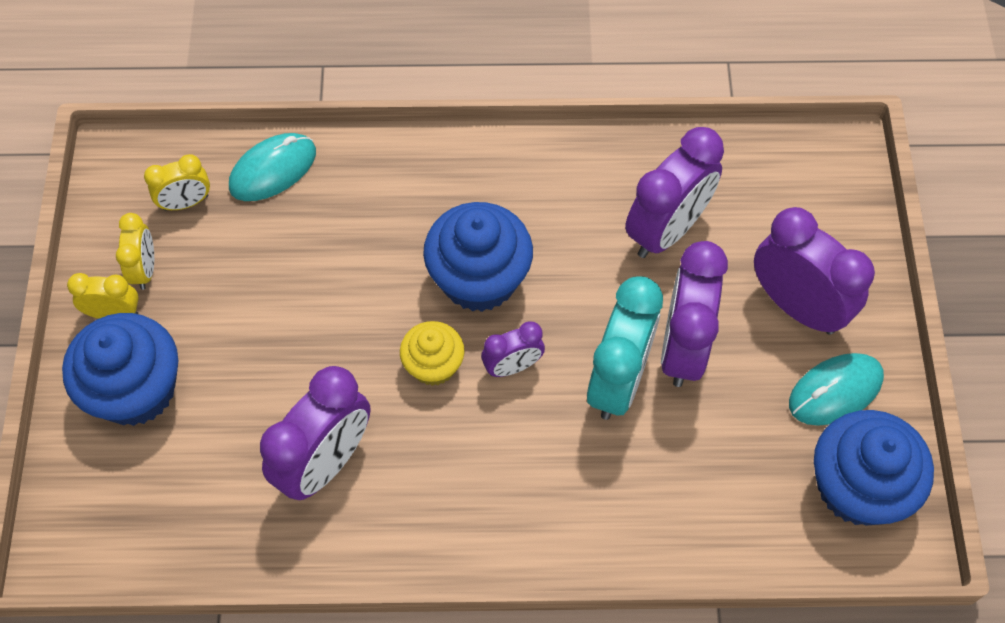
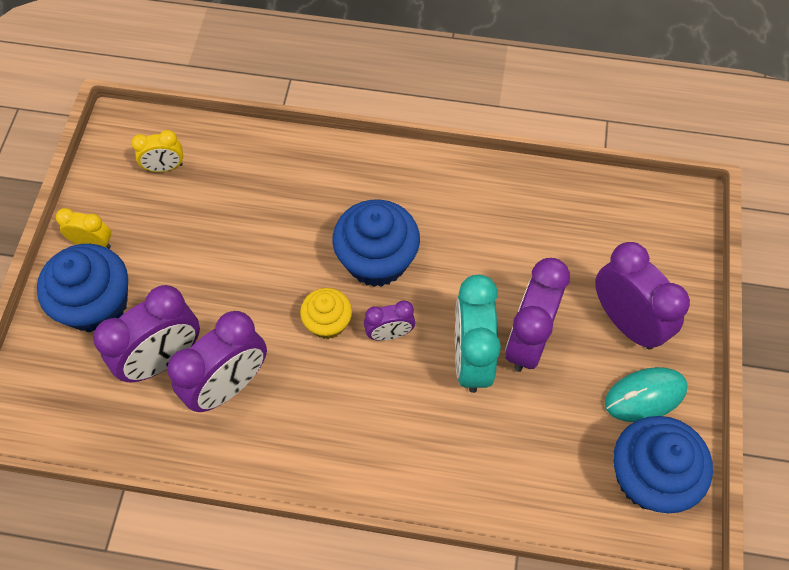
camera: 10 degrees right, 0 degrees up
(145, 269) = (123, 213): yellow clock -> none
(273, 169) = (235, 152): turquoise mouse -> none
(618, 380) = (471, 358): turquoise clock -> turquoise clock turned 150 degrees clockwise
(666, 230) = (532, 245): purple clock -> purple clock (163, 359)

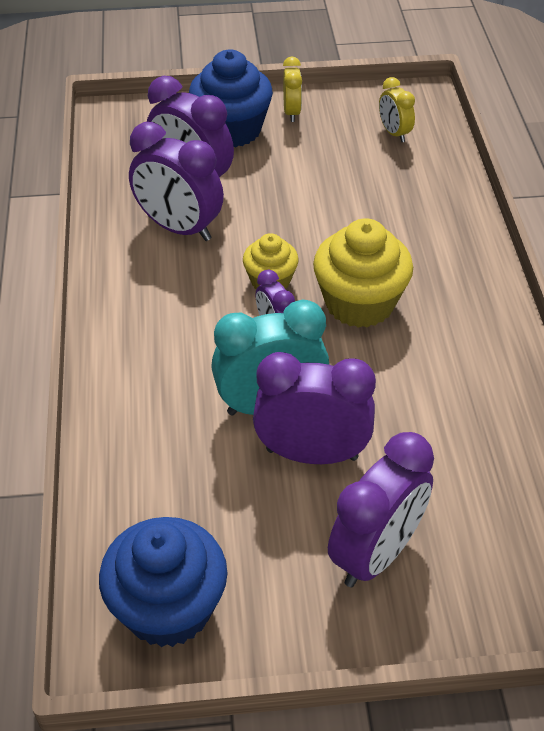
camera: 75 degrees right, 15 degrees down
(377, 260) = (359, 303): blue cupcake -> yellow cupcake
(645, 396) = (277, 589): turquoise mouse -> none

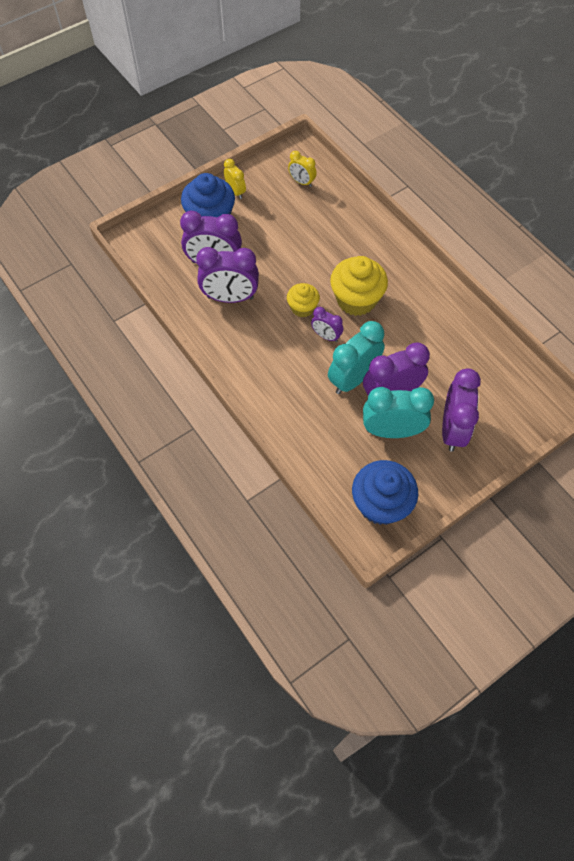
camera: 30 degrees left, 15 degrees up
(272, 507) = (391, 431): none -> turquoise clock

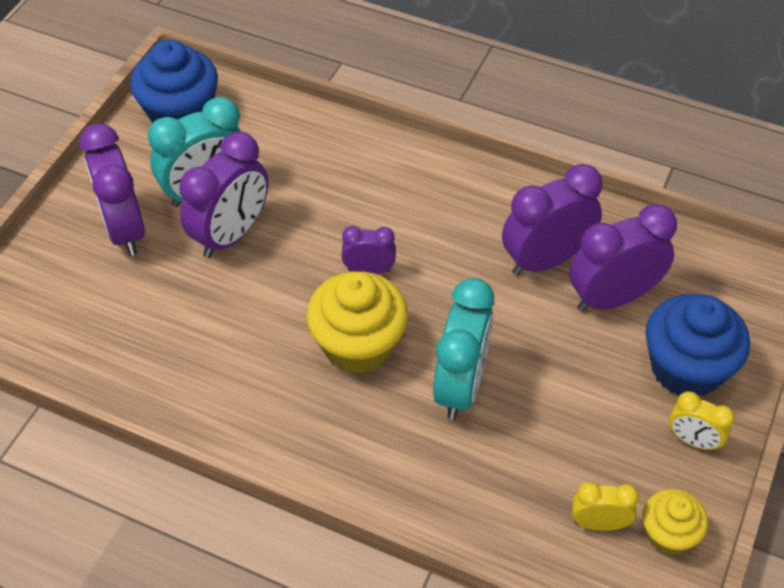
camera: 150 degrees right, 10 degrees down
(302, 308) = (431, 294): yellow cupcake -> yellow cupcake (668, 534)
(353, 379) = (295, 232): turquoise clock -> turquoise clock (460, 386)

